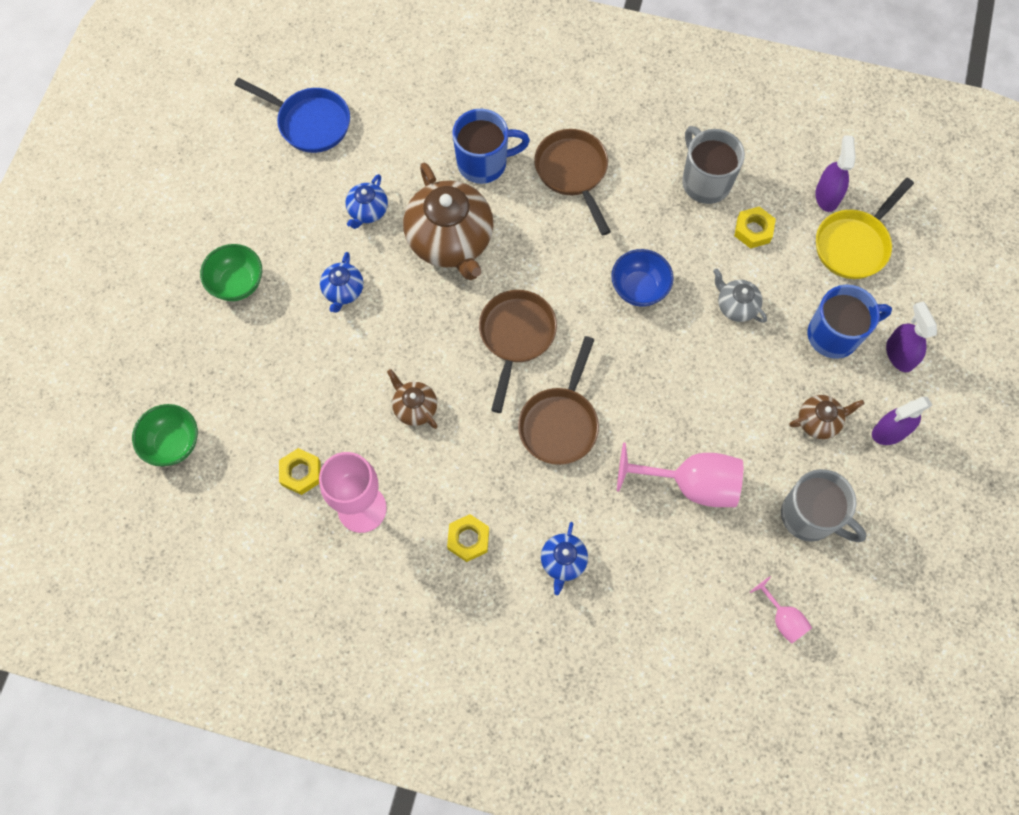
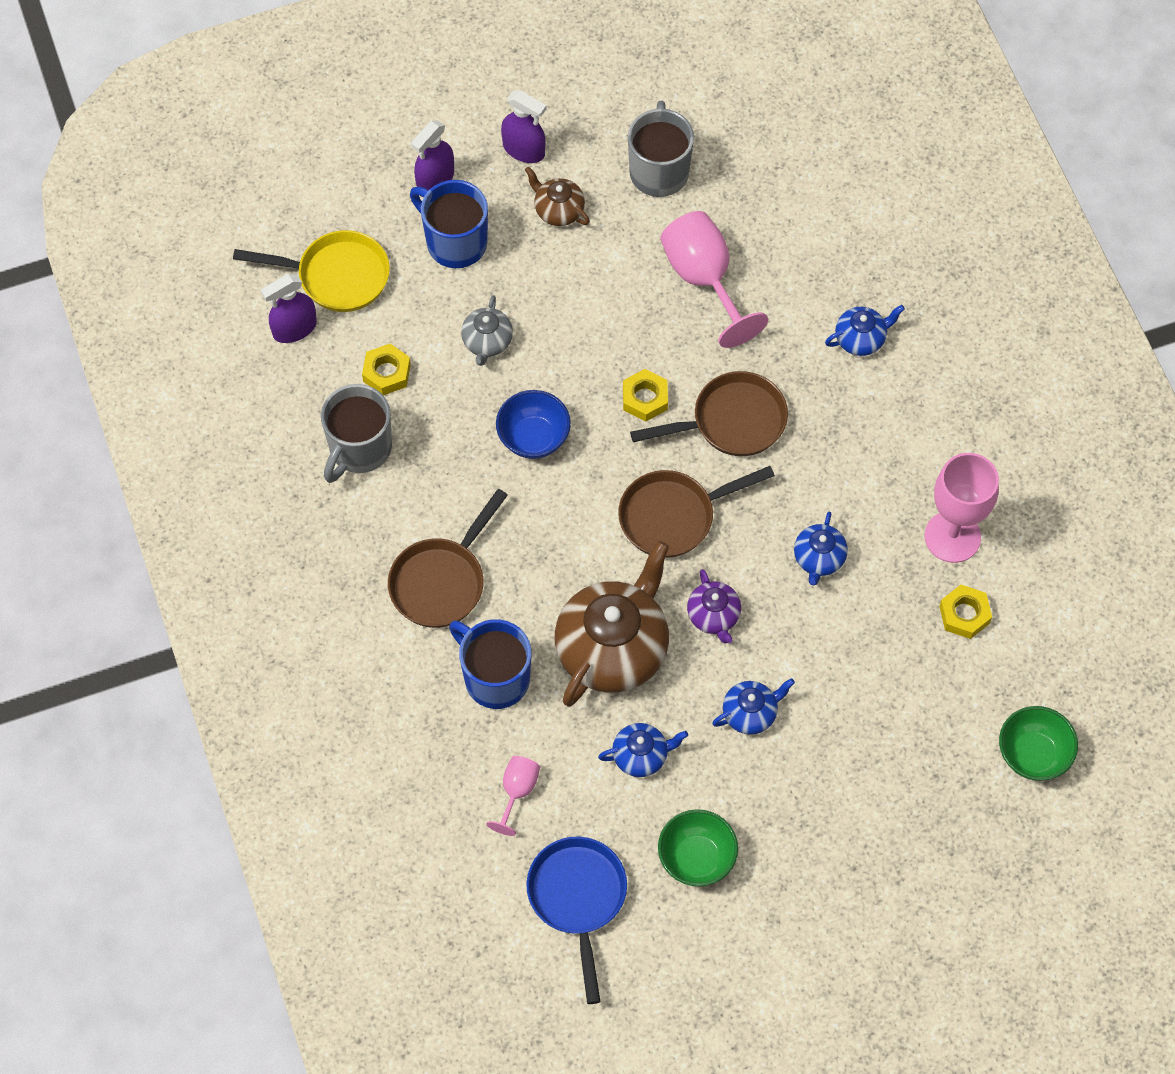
camera: 125 degrees left, 5 degrees down
(237, 283) = (824, 825): green bowl -> green bowl (696, 858)
(415, 407) = (819, 558): brown teapot -> blue teapot
(426, 314) = (713, 616): none -> purple teapot
(468, 539) = (905, 428): yellow nut -> yellow nut (645, 398)
(783, 618) = (770, 144): pink goblet -> pink goblet (517, 791)

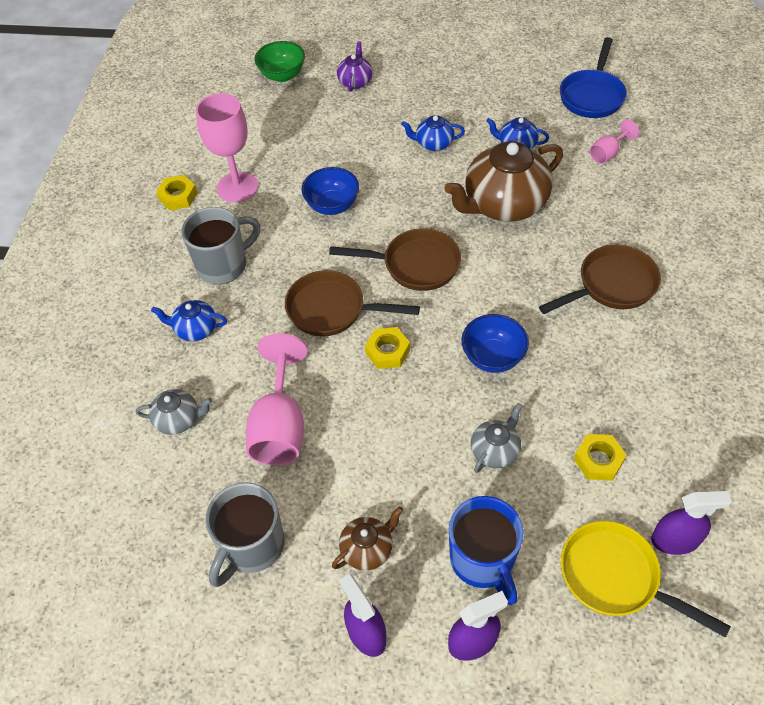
camera: 150 degrees left, 10 degrees down
(359, 449) = (646, 405): grey mug -> grey mug (224, 265)
(495, 677) = (596, 215): blue mug -> none
(558, 210) = (368, 549): brown teapot -> brown teapot turned 105 degrees counterclockwise
(696, 858) = (509, 91): green bowl -> none
(713, 616) = (424, 199): purple teapot -> purple teapot (355, 81)
(805, 244) = (178, 419): none -> grey teapot
(819, 558) = (332, 205): blue teapot -> blue bowl
(964, 614) = (265, 147): yellow nut -> yellow nut (178, 196)

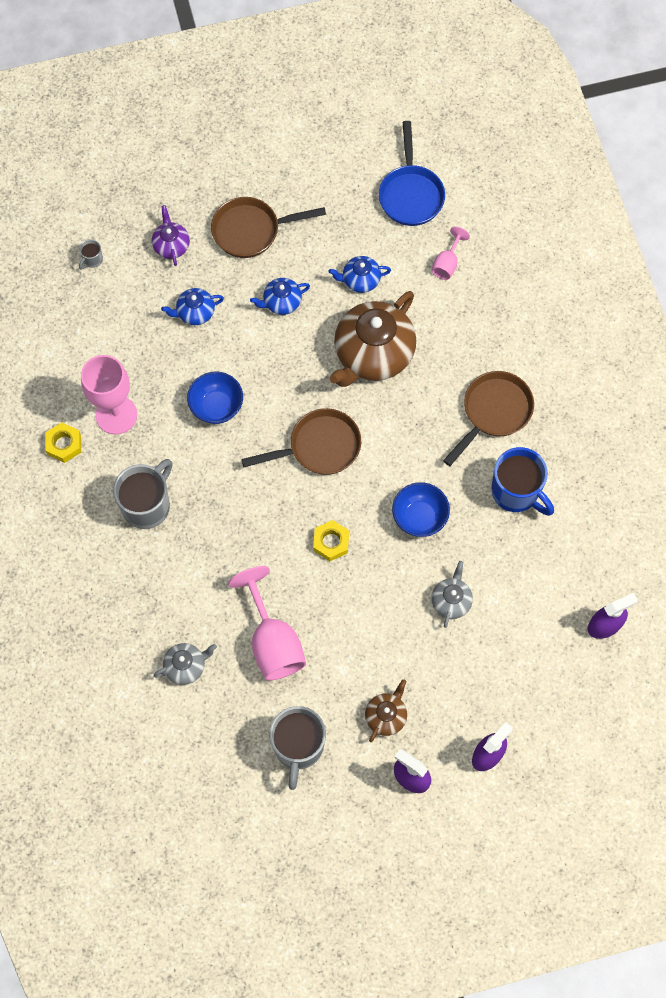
camera: 25 degrees left, 15 degrees up
(195, 329) = (155, 578): blue teapot -> blue teapot (195, 312)
(282, 75) = (92, 260): green bowl -> grey mug
(332, 310) = (266, 518): brown pan -> brown pan (251, 231)
(483, 561) = (473, 693): blue mug -> blue mug (516, 492)
(598, 460) = (531, 581): yellow nut -> none
(616, 577) = (571, 670): yellow pan -> none

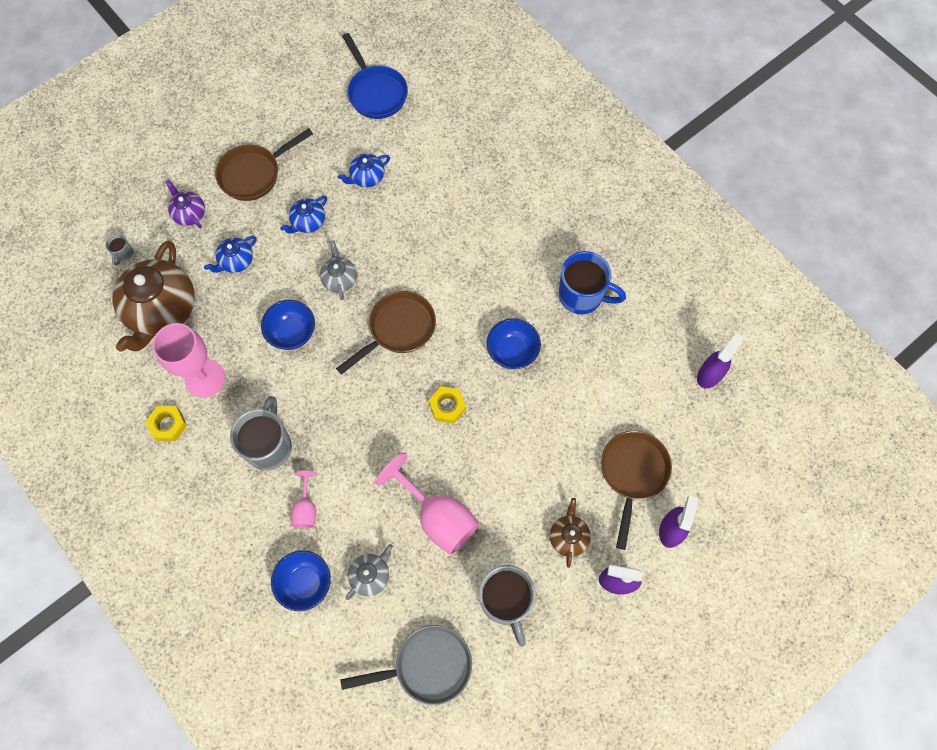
camera: 25 degrees left, 0 degrees up
(124, 646) = (305, 583): none -> blue bowl
(199, 770) = (427, 666): none -> grey pan
(373, 354) = (407, 233): brown teapot -> brown teapot (162, 310)
(447, 264) = (432, 135): pink goblet -> pink goblet (306, 509)
(451, 601) = (574, 411): grey teapot -> grey teapot (340, 279)
(493, 412) = (530, 239): brown pan -> brown pan (632, 474)

